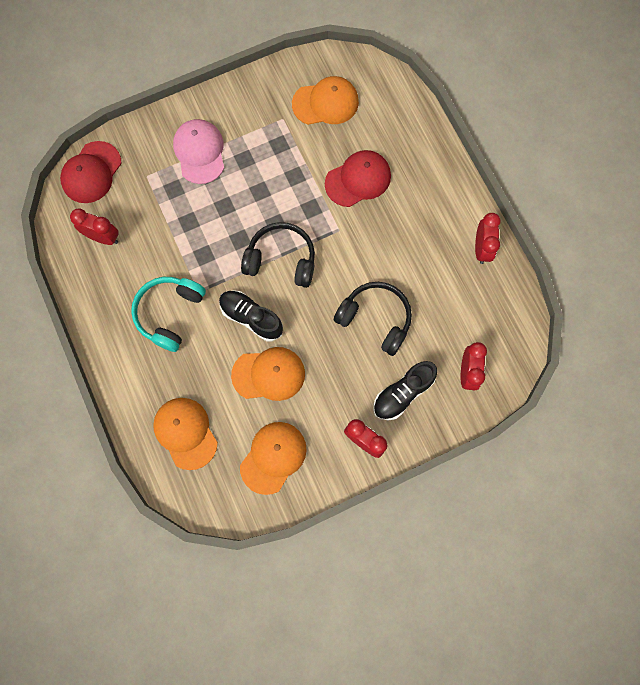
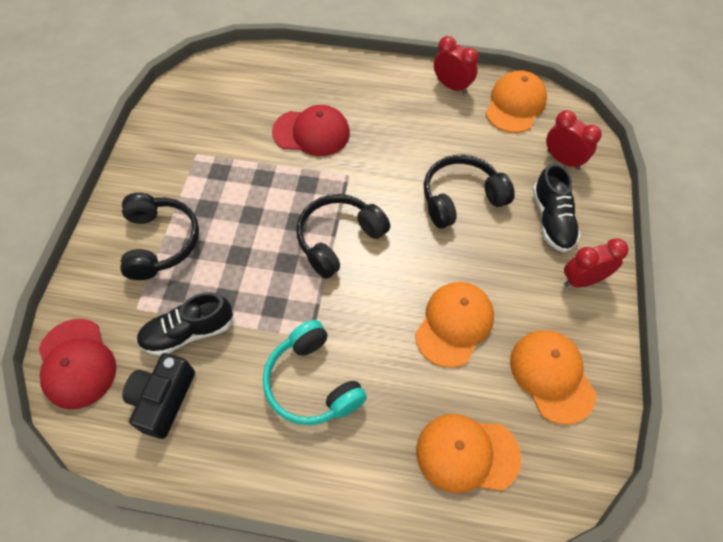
camera: 55 degrees left, 15 degrees down
(103, 237) = (163, 399): red clock -> black camera
(199, 152) = (160, 242): pink cap -> black headphones
(251, 318) = (379, 303): black shoe -> black shoe (188, 332)
(325, 103) = (215, 113): orange cap -> orange cap (515, 104)
(358, 179) = (311, 132): red cap -> red cap turned 90 degrees clockwise

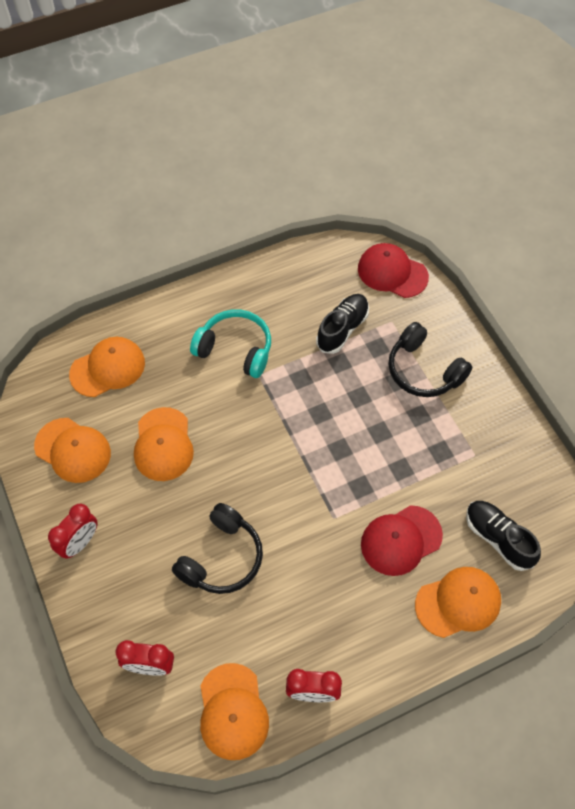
camera: 145 degrees right, 0 degrees up
(163, 399) = (319, 287): black camera -> none
(309, 78) = (458, 602): none -> orange cap
(339, 239) = (295, 455): black headphones -> none
(552, 219) = (130, 587): black shoe -> black shoe (498, 538)

